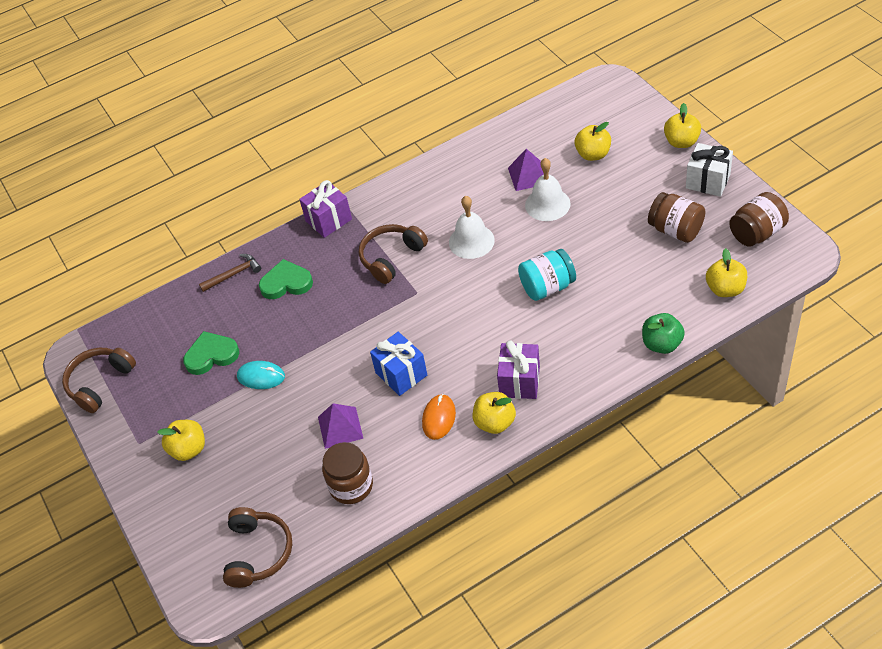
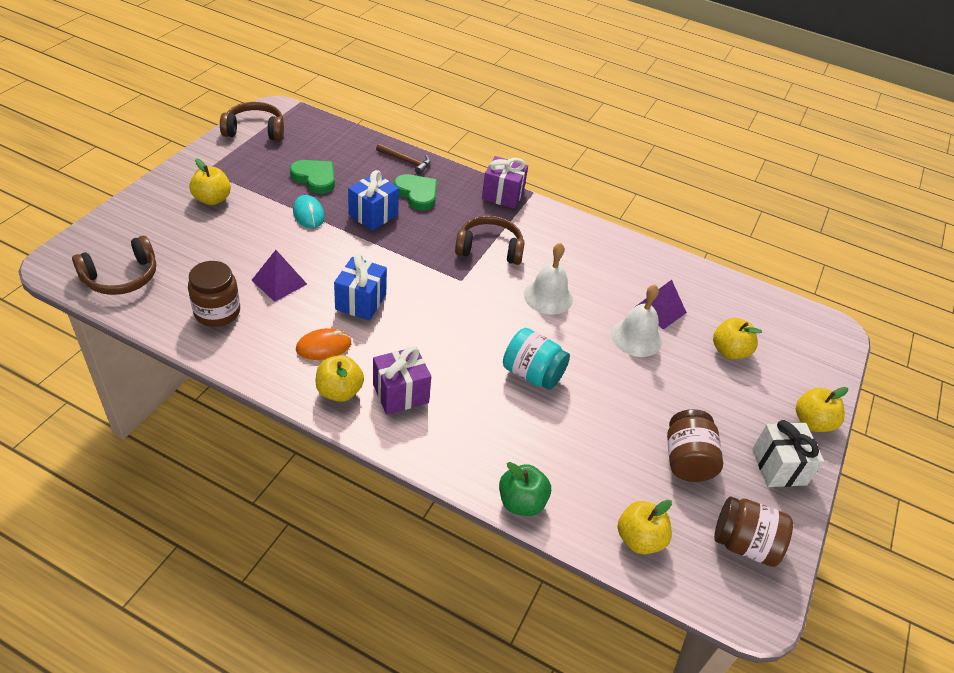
camera: 45 degrees right, 5 degrees down
(294, 327) = (373, 215): none -> blue gift

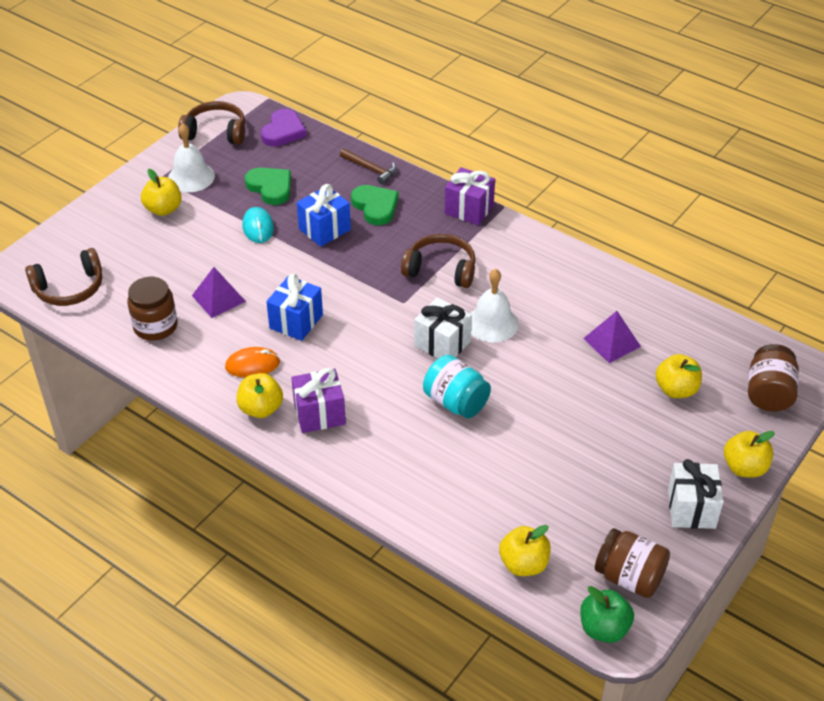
camera: 15 degrees right, 0 degrees up
(319, 129) = (283, 131): none -> purple heart
(506, 318) = (442, 344): none -> white gift
(521, 502) = (416, 522): green apple -> green apple (604, 628)
(636, 337) = (576, 370): white bell -> white bell (191, 177)
(686, 460) = (594, 495): brown jar -> brown jar (768, 393)

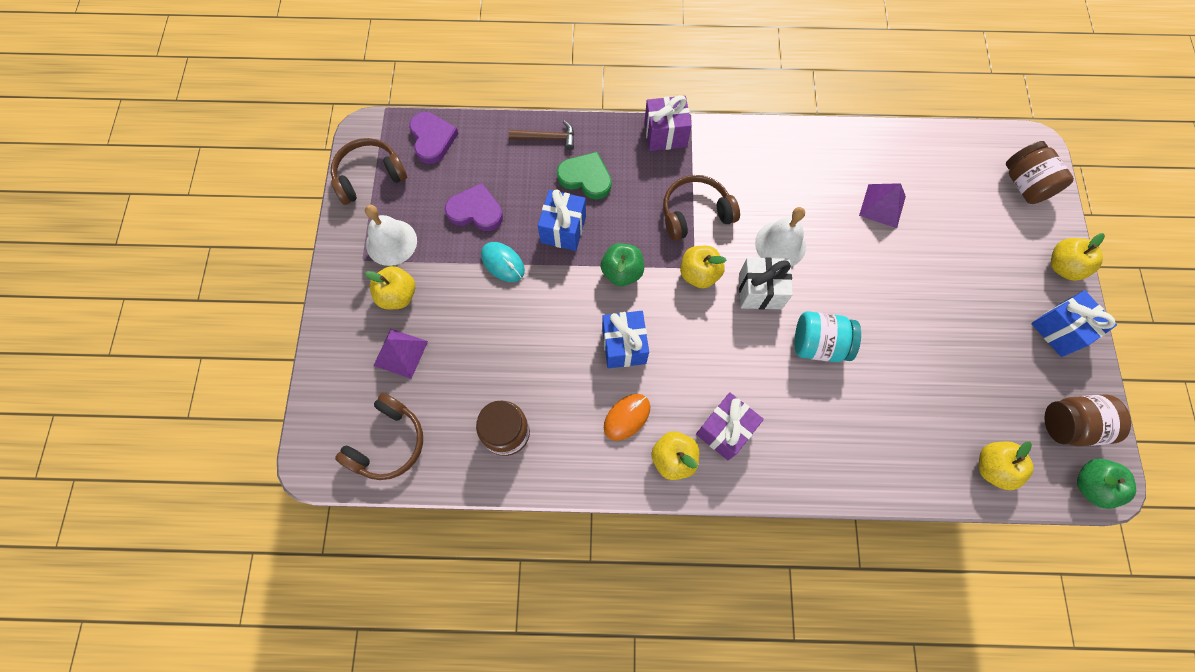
camera: 35 degrees left, 25 degrees up
(218, 298) = (536, 364): purple pyramid -> purple pyramid (401, 353)
(270, 187) = (476, 211): green heart -> purple heart
(342, 277) = (622, 272): none -> green apple
(676, 389) = (962, 223): yellow apple -> yellow apple (699, 274)
(691, 508) = (1059, 330): white gift -> blue gift

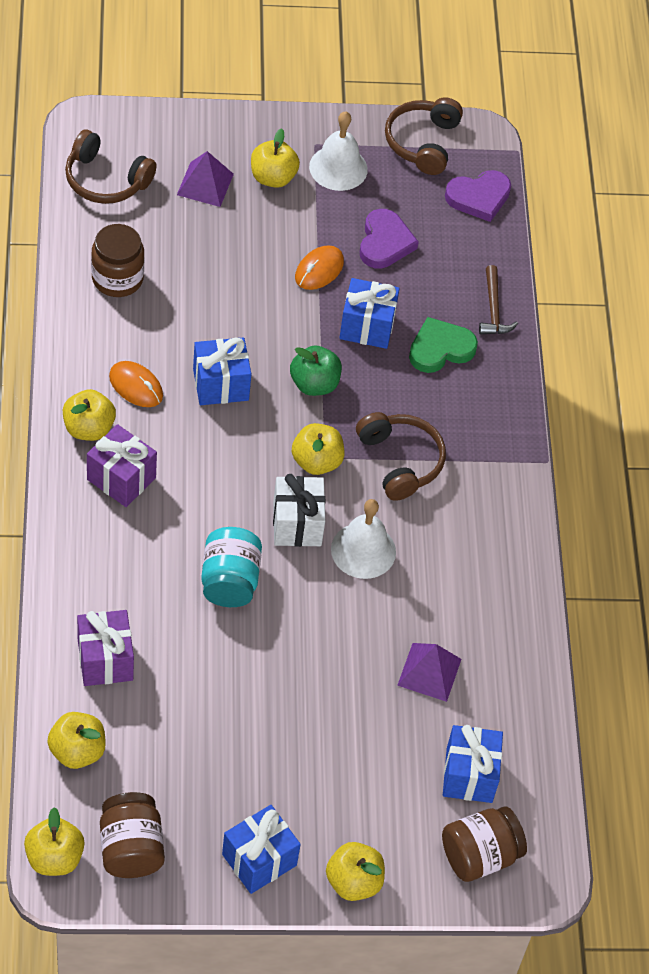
camera: 80 degrees right, 15 degrees down
(369, 176) = (422, 142): brown headphones -> brown headphones turned 135 degrees counterclockwise
(503, 263) = (319, 270): turquoise mouse -> orange mouse
(586, 178) = (440, 349): green heart -> green heart turned 135 degrees counterclockwise
(665, 134) = (513, 433): purple gift -> purple gift (105, 660)
(963, 186) = (469, 775): none -> blue gift
(1091, 485) = (54, 858): green apple -> yellow apple

